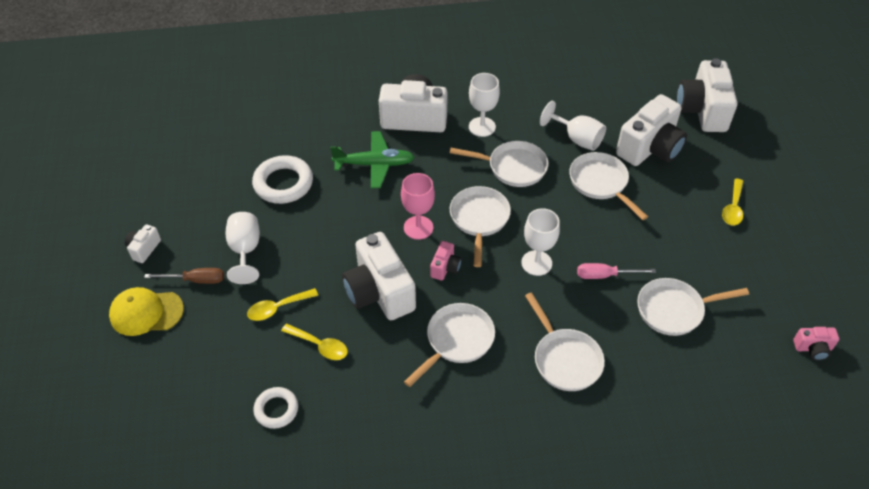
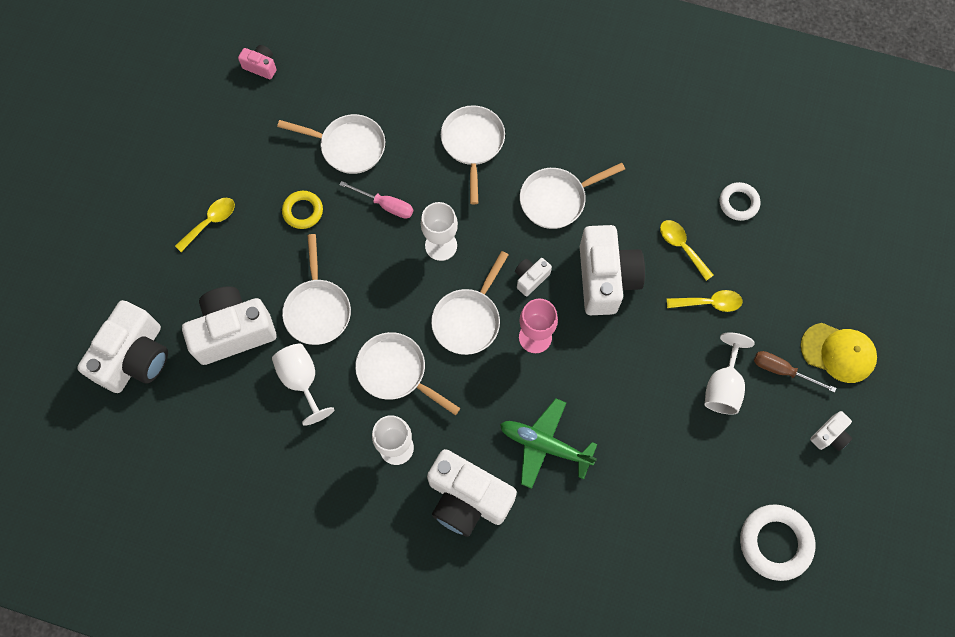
camera: 155 degrees left, 20 degrees up
(283, 183) = (656, 462): white ring -> white ring (775, 543)
(445, 267) = (530, 278): pink camera -> white camera
(668, 244) = (303, 211): none -> yellow ring

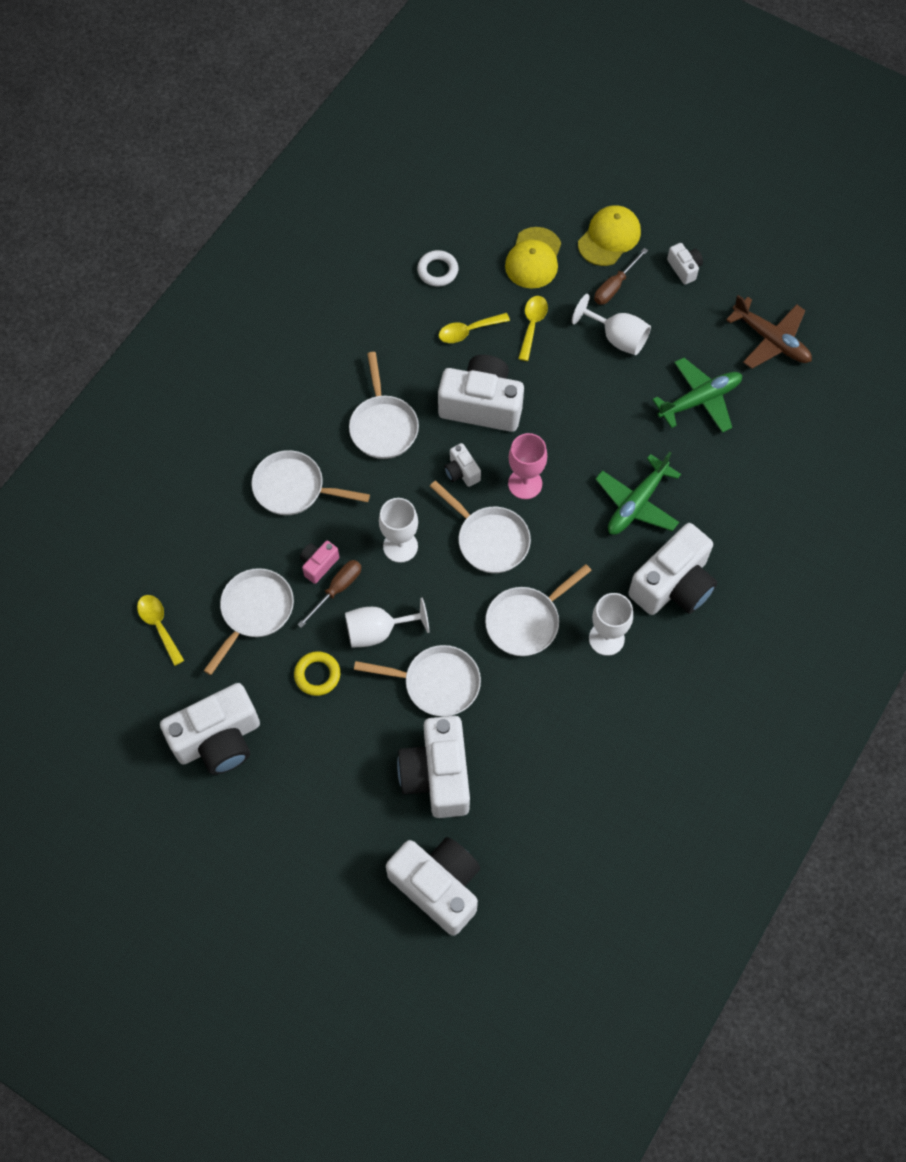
camera: 75 degrees left, 5 degrees down
(210, 222) = (299, 776): yellow spoon -> yellow spoon (159, 626)
(229, 152) = (218, 739): none -> white camera
(261, 66) = (119, 684): pink camera -> pink camera (319, 564)
(302, 380) = (511, 715): white goblet -> white goblet (378, 631)
(385, 205) = (337, 589): pink screwdriver -> brown screwdriver
(679, 483) = (700, 400): none -> green plane
(775, 543) = (771, 340): white ring -> brown plane
(785, 286) = (533, 258): none -> yellow cap

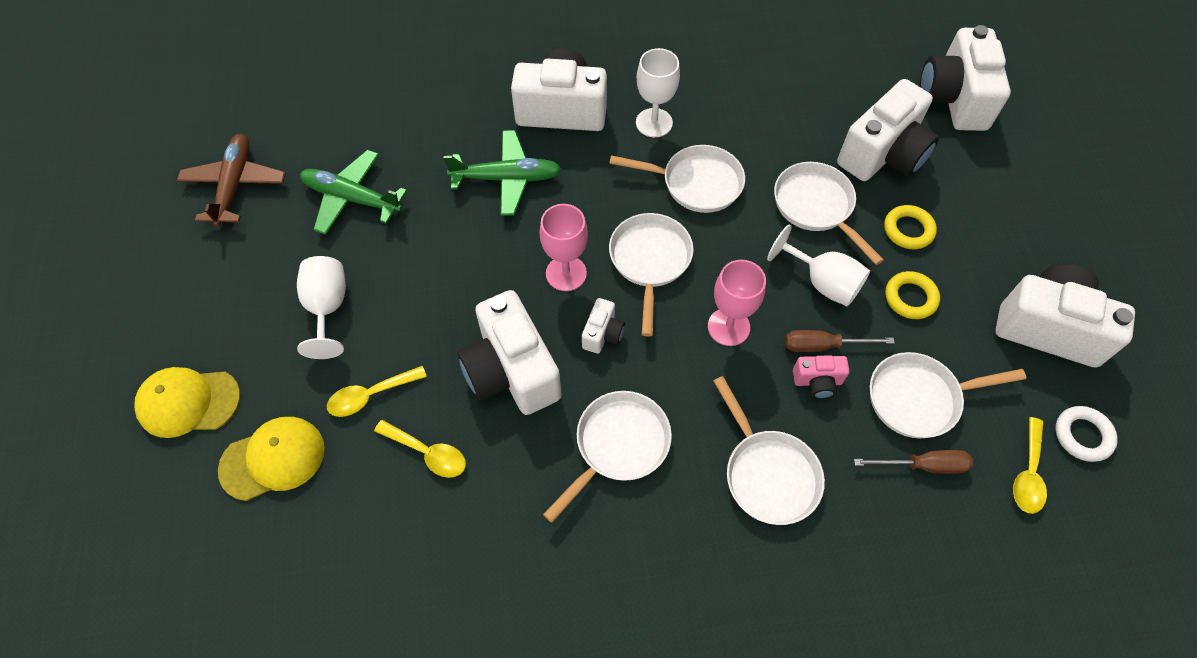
camera: 130 degrees left, 5 degrees down
(364, 726) = (908, 230): none -> yellow ring
(400, 546) = (728, 327): white goblet -> pink goblet
(437, 271) = (366, 552): white ring -> white ring (1082, 435)
(614, 286) = (258, 353): brown screwdriver -> brown screwdriver (923, 465)
(684, 268) = (188, 305): white camera -> none

